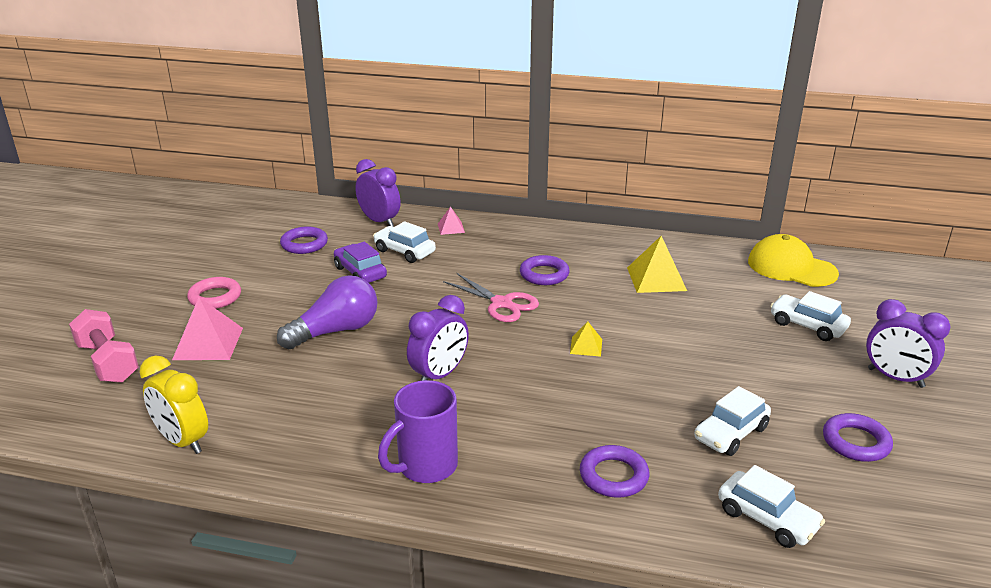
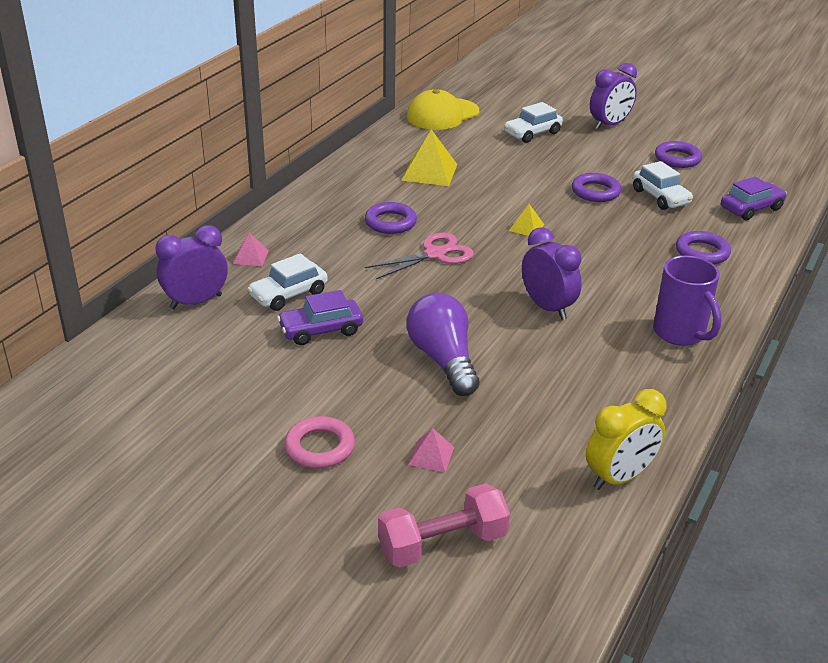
camera: 75 degrees left, 5 degrees up
(208, 343) = (431, 455): pink pyramid -> pink pyramid, size x0.54
(304, 244) = (218, 365): purple ring -> purple ring (595, 192)
(767, 519) = (751, 208): white car -> purple car

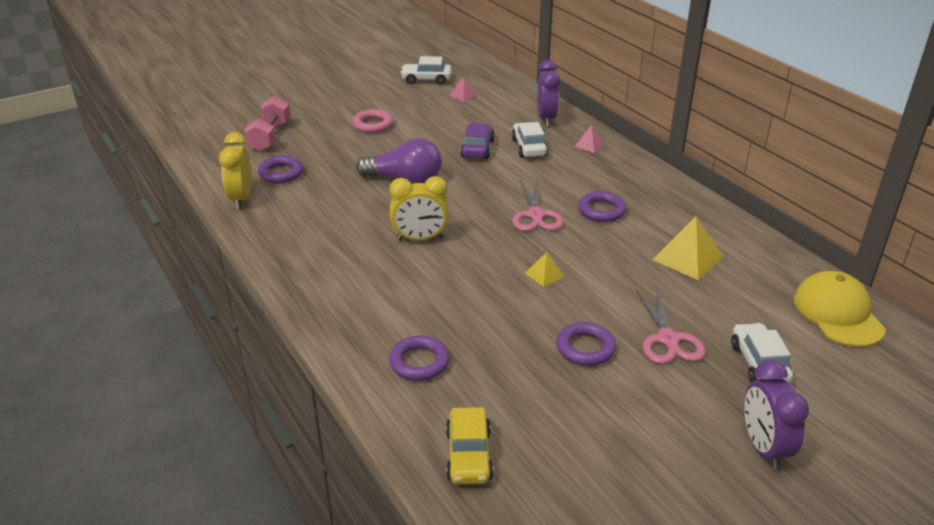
camera: 120 degrees right, 0 degrees up
(431, 455) = (329, 151): pink pyramid -> pink pyramid (463, 95)
(546, 165) = (668, 339): none -> pink scissors
(547, 307) = (420, 238): purple clock -> yellow clock
(660, 197) = (543, 391): white car -> white car (426, 79)
(677, 158) = (631, 462): purple ring -> purple ring (281, 173)
(680, 333) = (327, 286): purple mug -> none
(751, 208) = (468, 455): purple car -> yellow car

